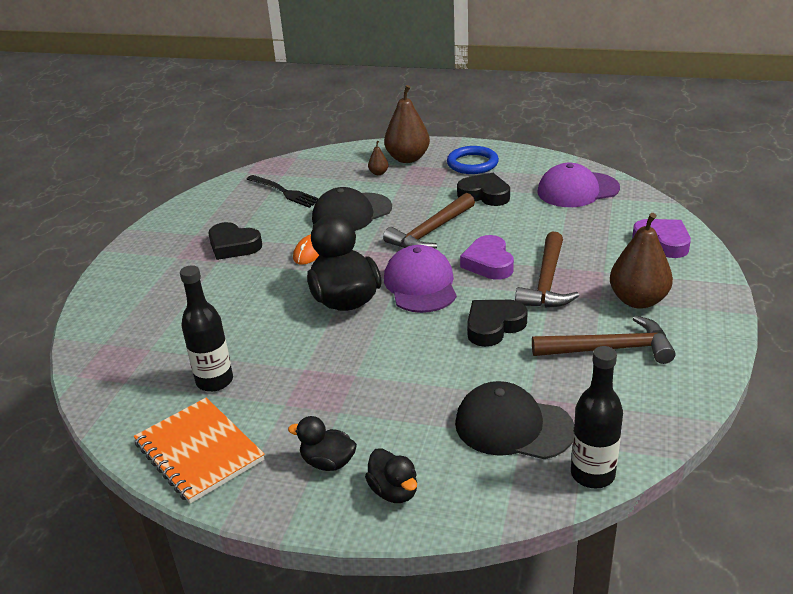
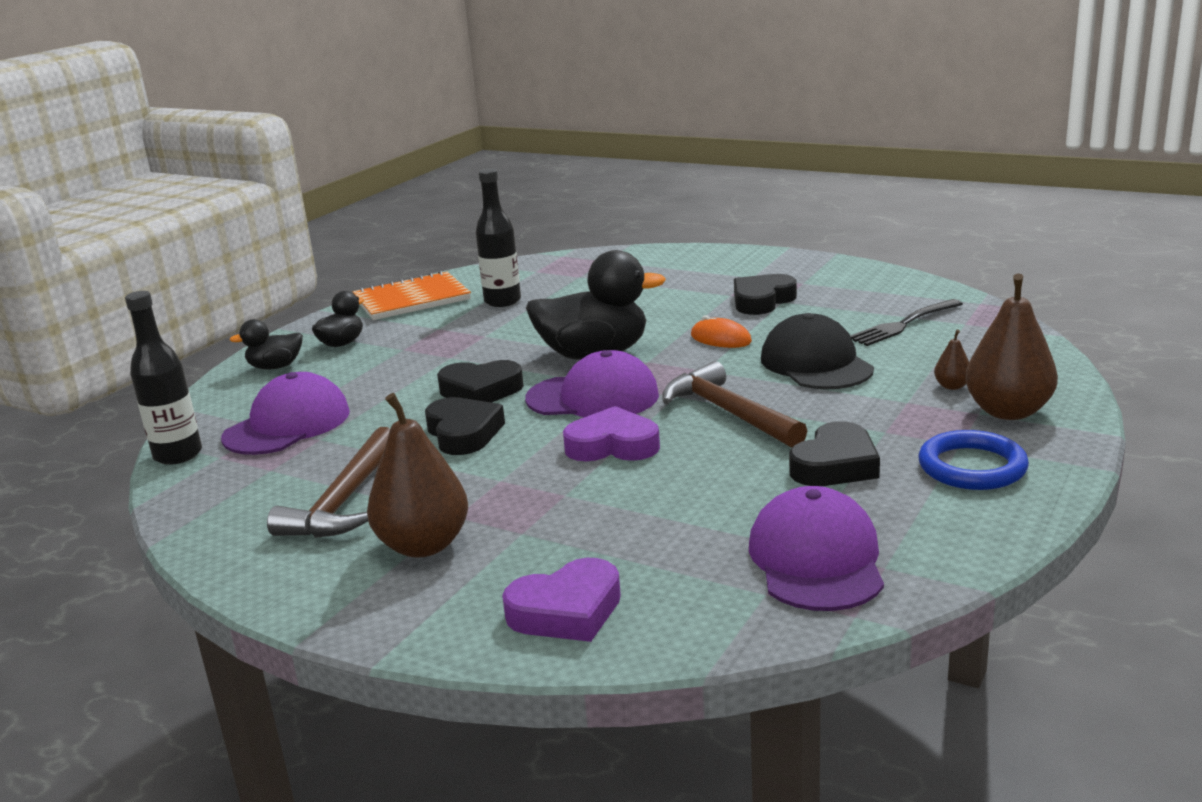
camera: 105 degrees right, 10 degrees down
(421, 338) = (480, 391): none -> black heart
(513, 426) = (287, 425): black cap -> purple cap
(547, 282) = (530, 481): brown hammer -> none

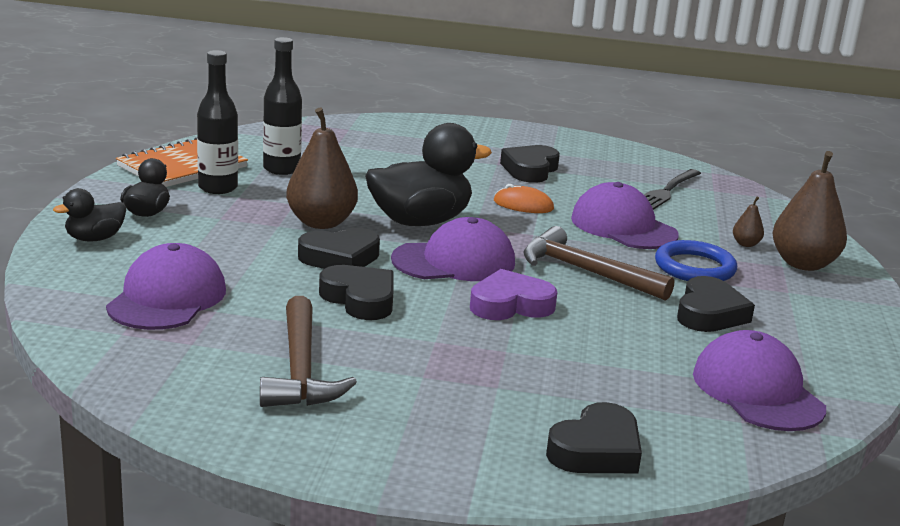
camera: 25 degrees left, 0 degrees up
(178, 455) = (71, 334): black bottle -> black bottle (218, 188)
(423, 545) = (417, 405): brown pear -> brown pear (321, 223)
(566, 611) = (596, 450): purple heart -> black heart
(816, 364) = (623, 227): black cap -> purple cap
(972, 467) = (812, 310): blue ring -> blue ring (694, 267)

